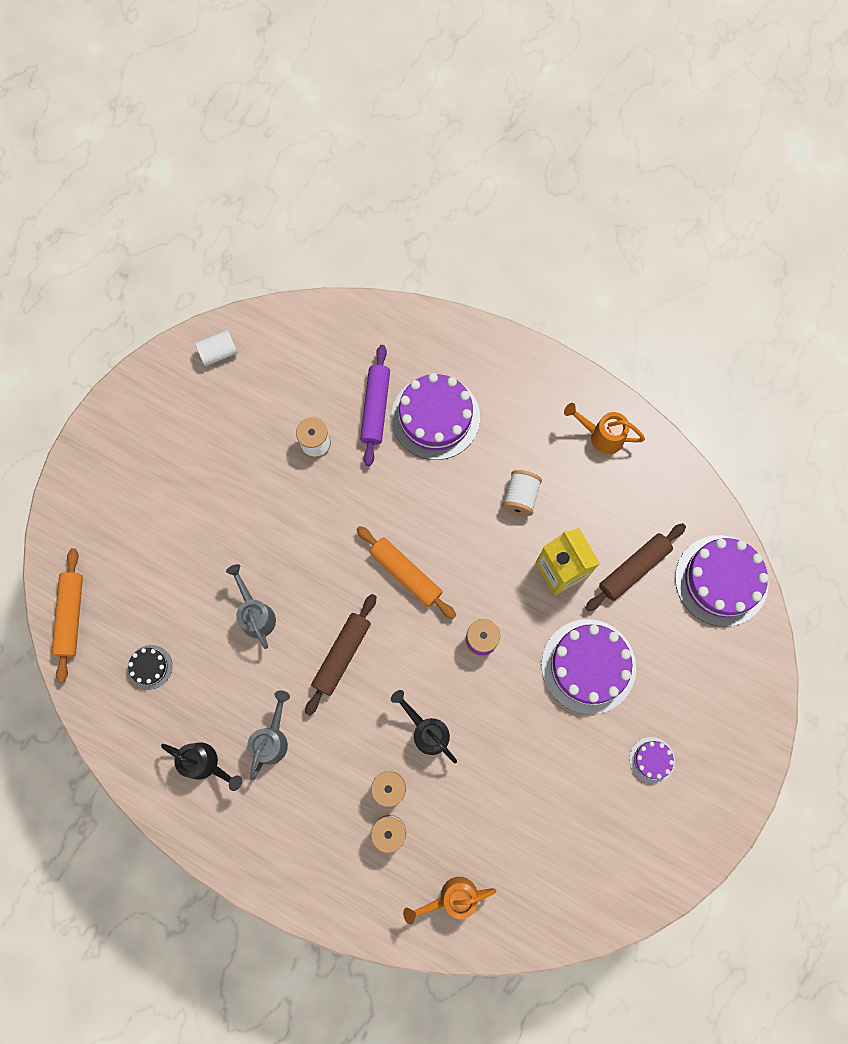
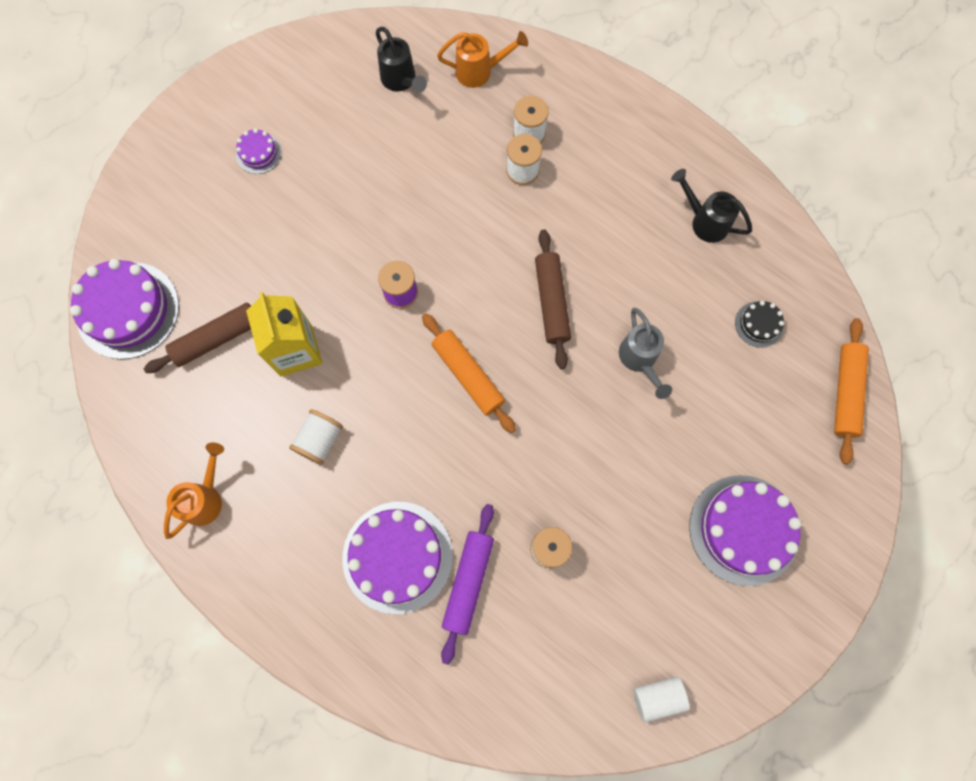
camera: 170 degrees left, 0 degrees up
(272, 738) = (634, 233): grey watering can -> none
(342, 655) = (551, 302): brown rolling pin -> brown rolling pin turned 45 degrees counterclockwise
(426, 730) = (476, 215): black watering can -> black watering can (401, 81)
(588, 666) = (295, 248): purple cake -> purple cake (743, 529)
(601, 435) = (206, 498): orange watering can -> orange watering can turned 90 degrees counterclockwise

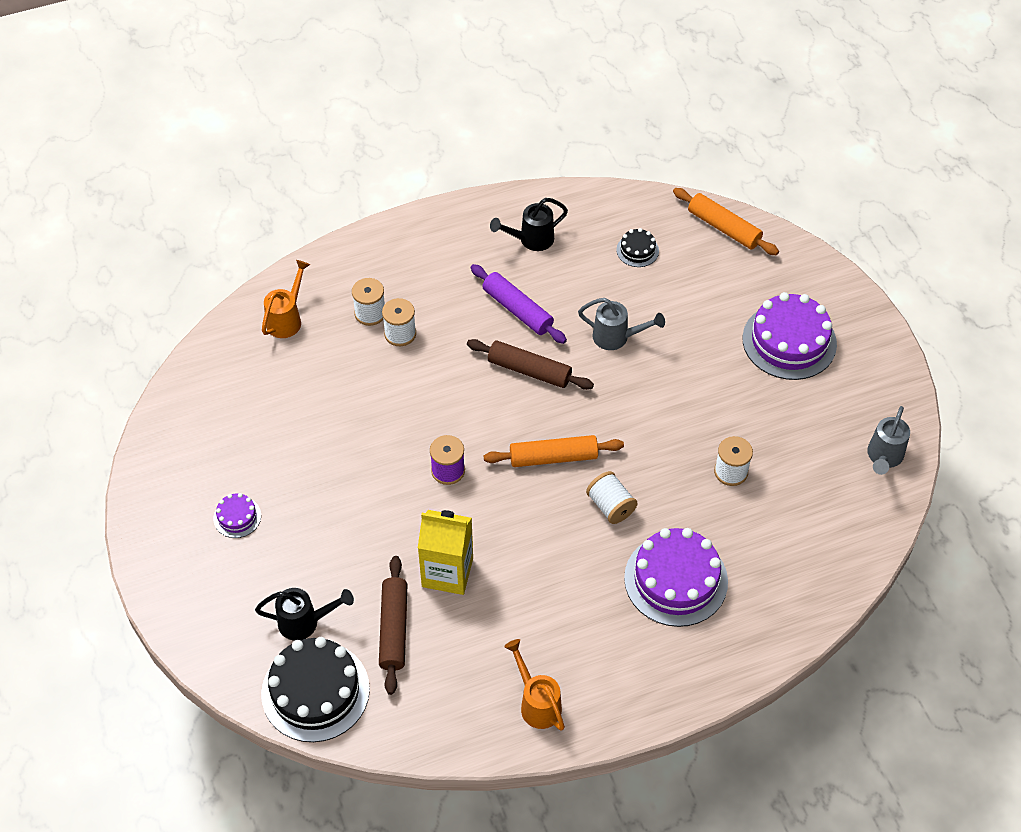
camera: 60 degrees left, 20 degrees down
(127, 310) = (315, 691): purple cake -> black cake
(320, 440) = (540, 591): white spool -> white spool (610, 506)
(401, 81) = (251, 378): black watering can -> black watering can (305, 622)
(468, 582) = (726, 539): purple rolling pin -> purple rolling pin (517, 310)
(657, 697) = (883, 458): white cylinder -> grey watering can

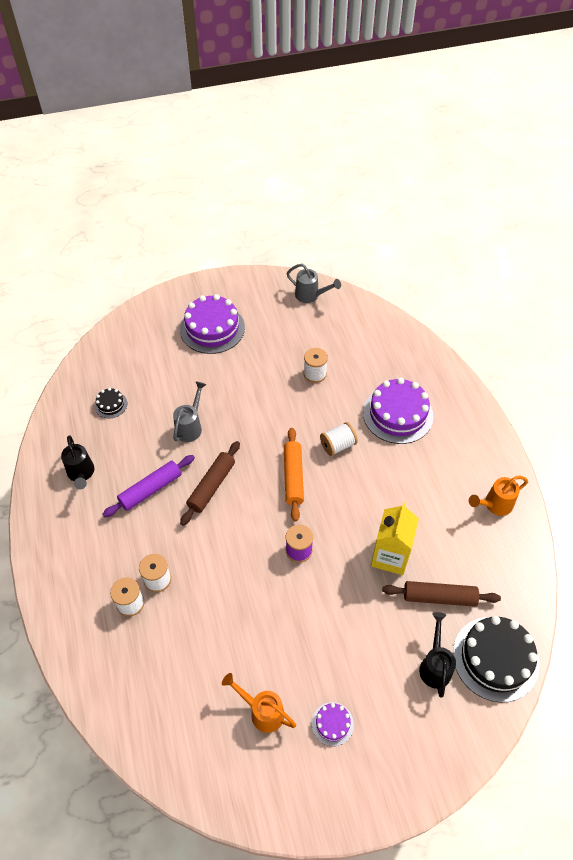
camera: 85 degrees left, 0 degrees up
(287, 319) = (121, 677): orange watering can -> orange watering can (262, 711)
(723, 228) = (103, 350): orange rolling pin -> none

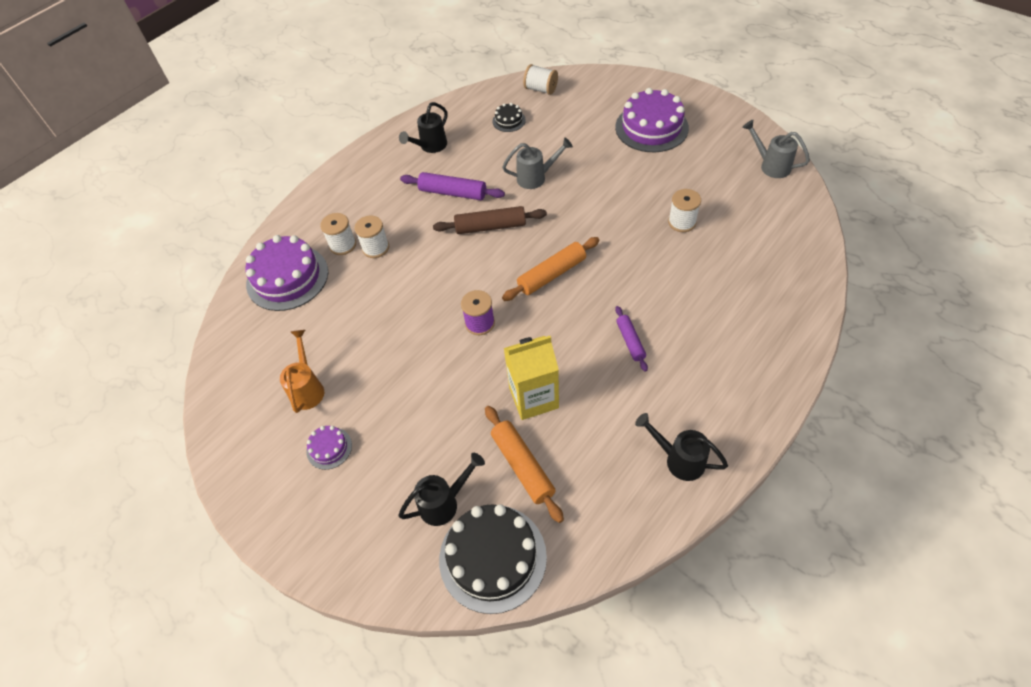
camera: 60 degrees right, 0 degrees up
(311, 296) = (770, 165): grey watering can -> grey watering can turned 135 degrees clockwise
(338, 445) = (618, 286): white spool -> white spool (541, 89)
(388, 470) = (630, 341): none -> purple rolling pin
(398, 414) = (705, 311): purple cake -> purple cake (287, 278)
(439, 597) = (523, 466): brown rolling pin -> orange rolling pin
(494, 505) = (678, 459): orange watering can -> black watering can

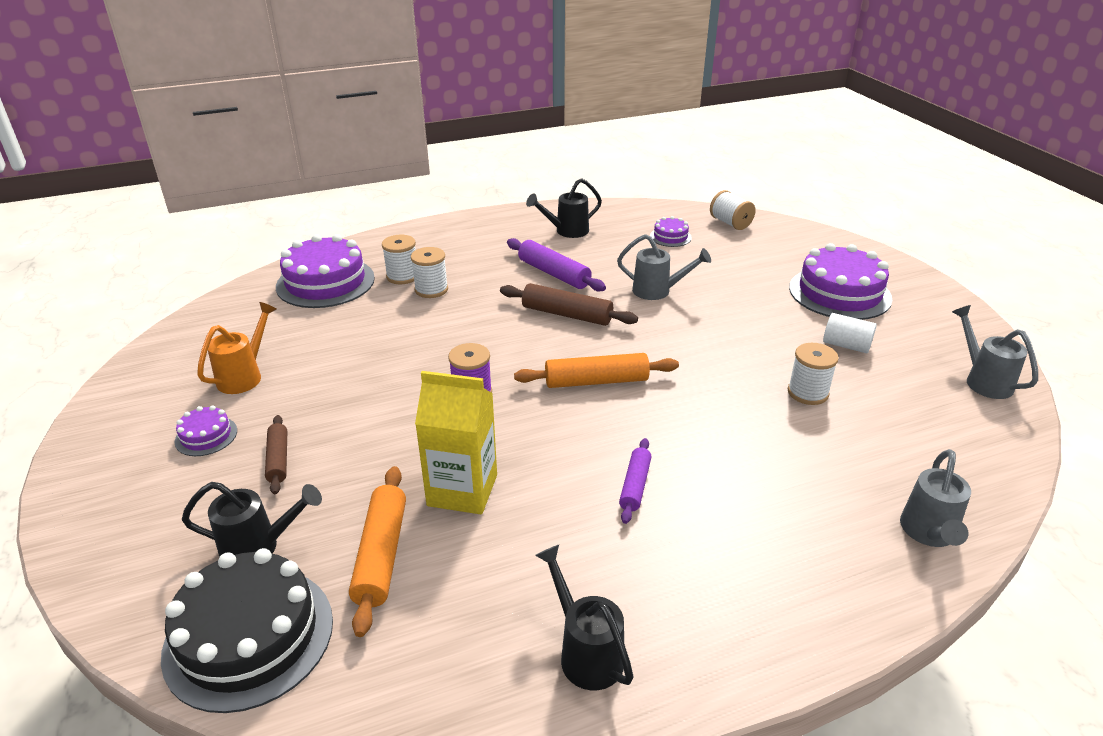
camera: 25 degrees right, 20 degrees down
(397, 438) = (278, 459): none -> brown rolling pin
(509, 121) = (670, 237): black cake -> purple cake
(681, 172) = (846, 345): none -> white cylinder
(799, 293) = (928, 534): none -> grey watering can

